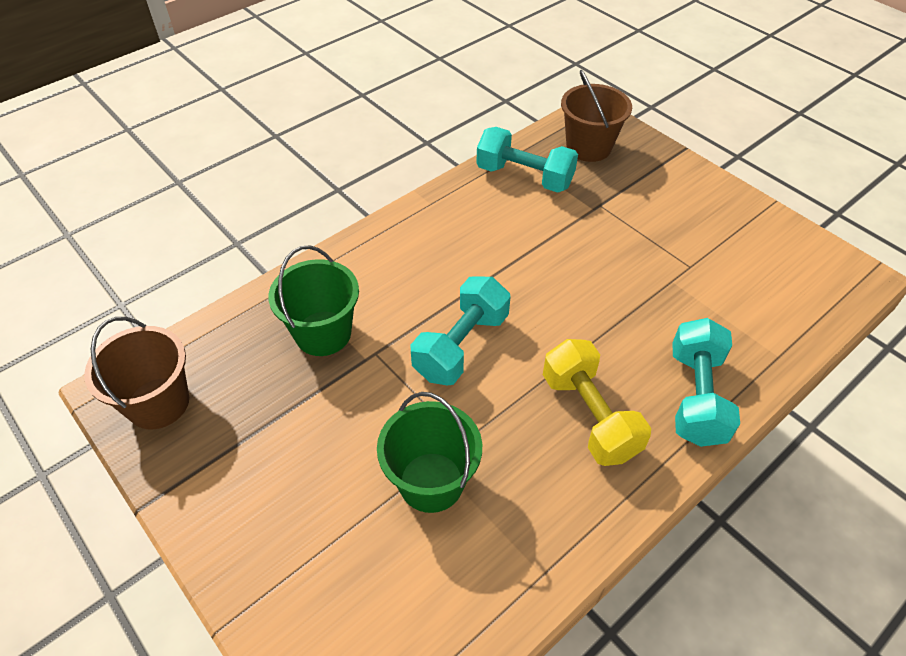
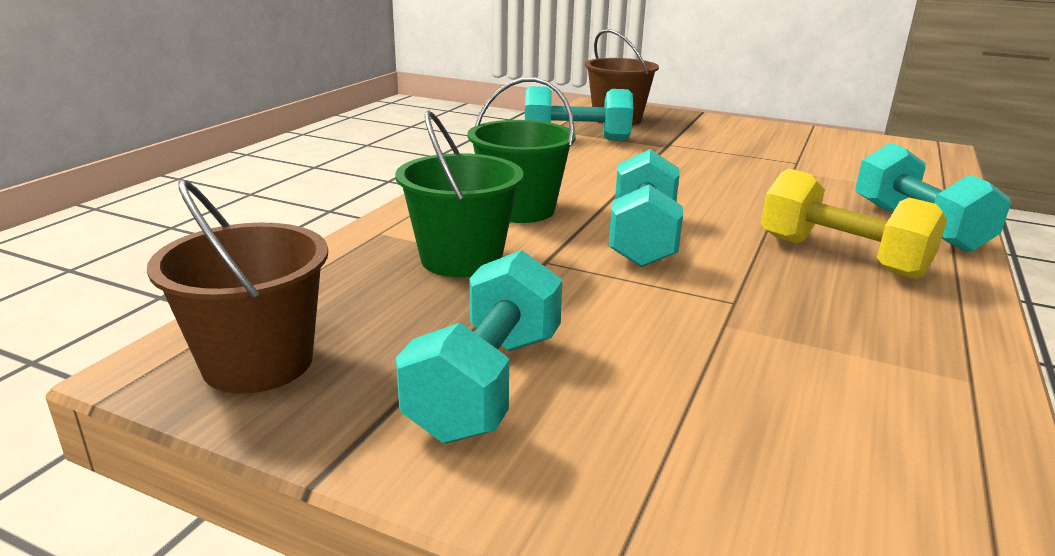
camera: 25 degrees left, 25 degrees down
(260, 466) = (488, 384): none -> turquoise dumbbell
(431, 482) = (740, 341): green bucket -> green bucket (520, 209)

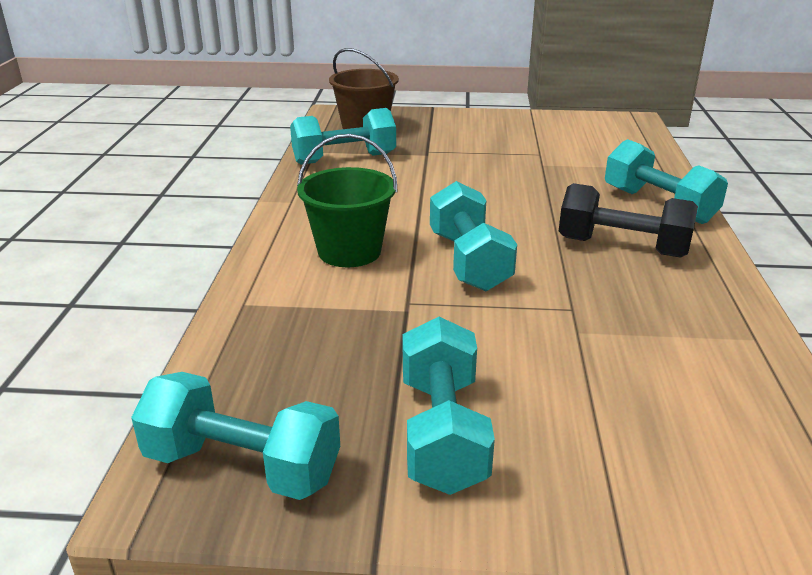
camera: 20 degrees left, 5 degrees up
(258, 362) = (242, 466): brown bucket -> turquoise dumbbell
(461, 259) = (336, 316): green bucket -> none
(841, 257) = (622, 247): yellow dumbbell -> black dumbbell

